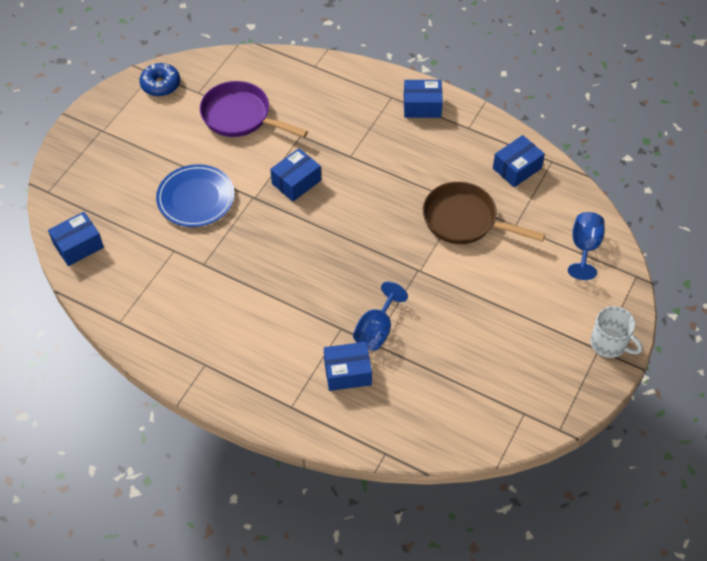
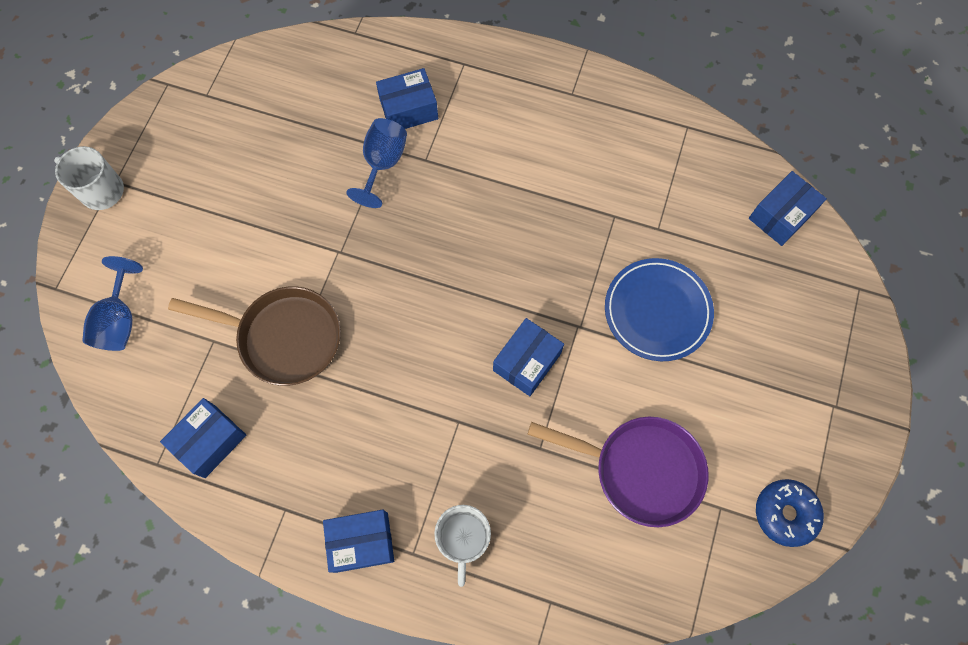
camera: 170 degrees right, 15 degrees up
(359, 99) = (463, 539): none -> white mug

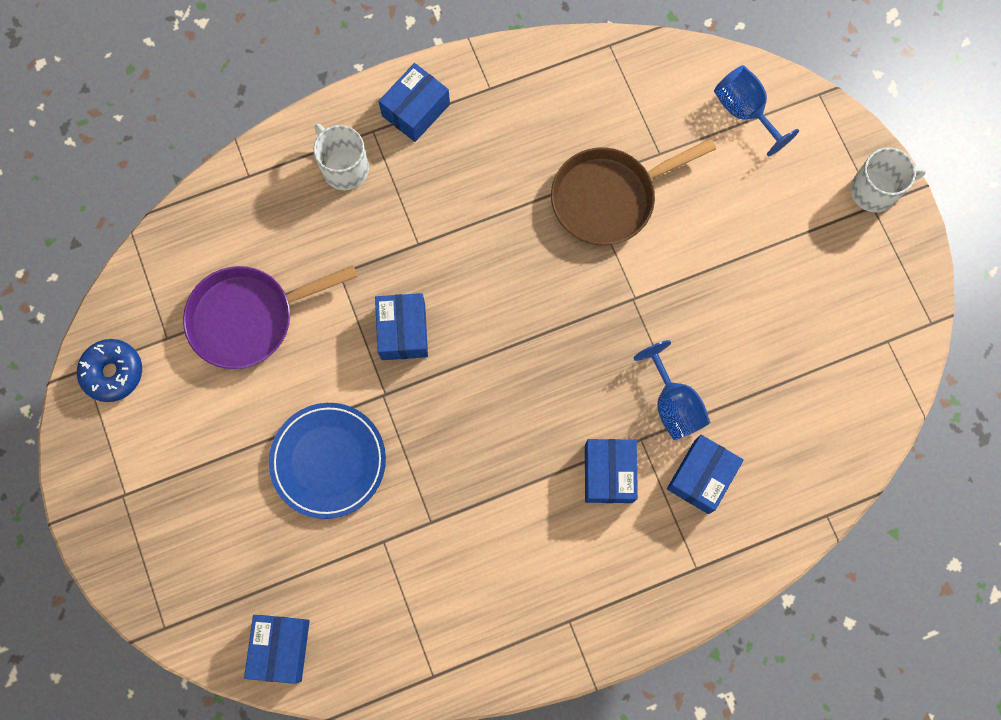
camera: 140 degrees right, 5 degrees up
(210, 441) = (588, 87): blue box -> blue box (609, 473)

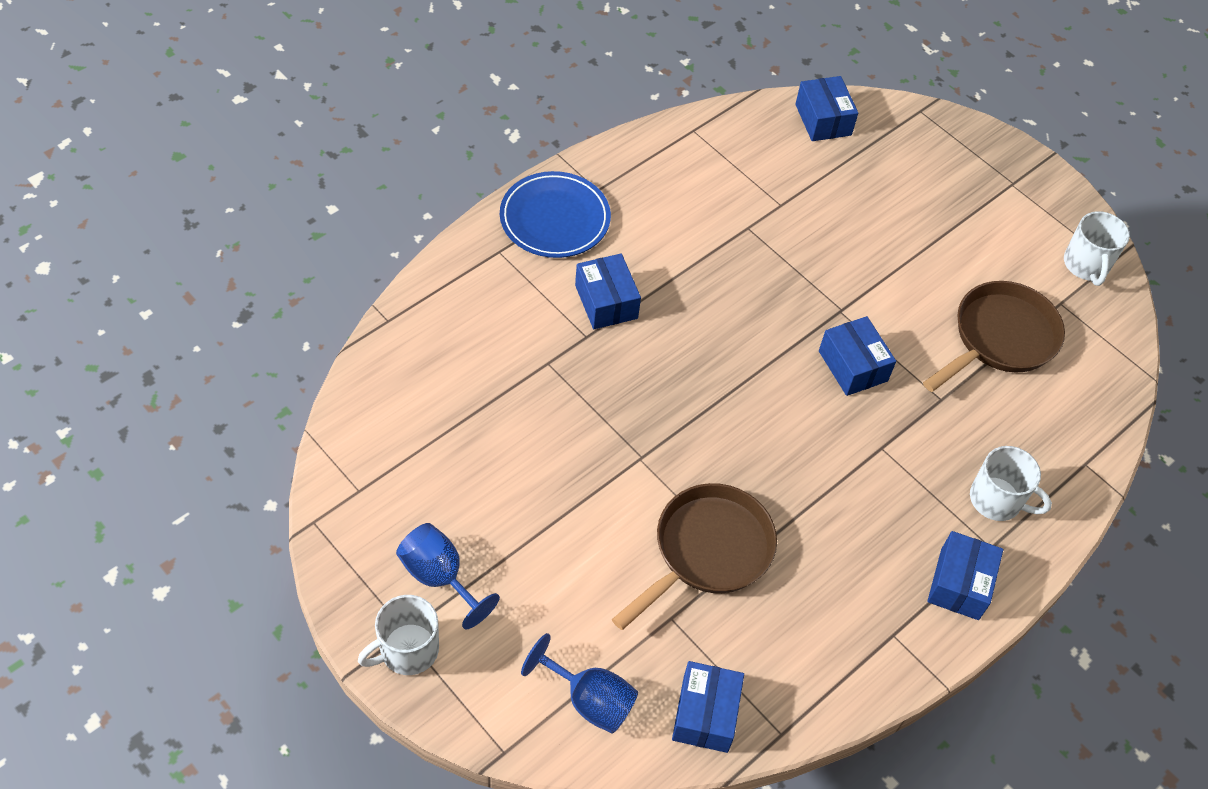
camera: 155 degrees right, 20 degrees down
(113, 372) = (1086, 265): blue donut -> white mug
(249, 318) = (1000, 338): purple pan -> brown pan
(328, 461) = (860, 248): blue plate -> blue plate (555, 219)
(673, 404) = (566, 373): blue goblet -> blue goblet (439, 577)
(701, 477) = (518, 321): blue box -> blue box (705, 714)

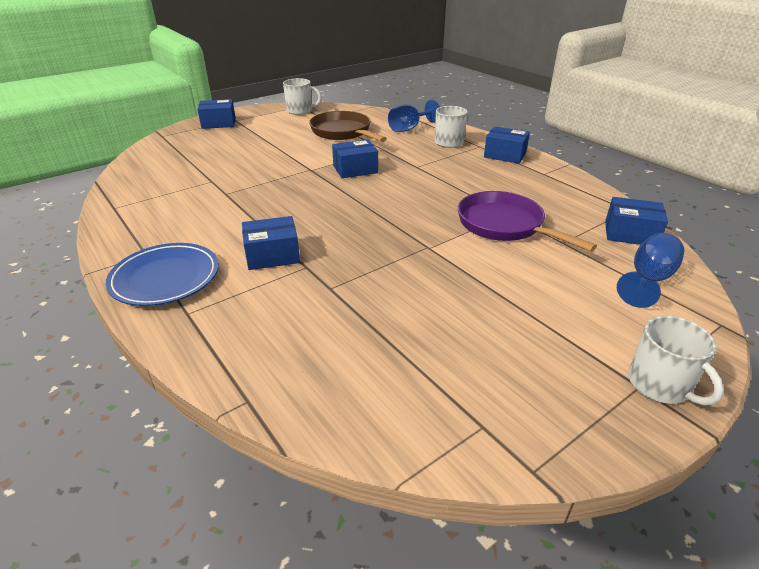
camera: 80 degrees left, 20 degrees down
(439, 577) = (571, 361): blue goblet -> blue goblet (409, 128)
(707, 551) = (504, 225): brown pan -> purple pan
(823, 120) = (144, 162): blue box -> blue box (219, 123)

